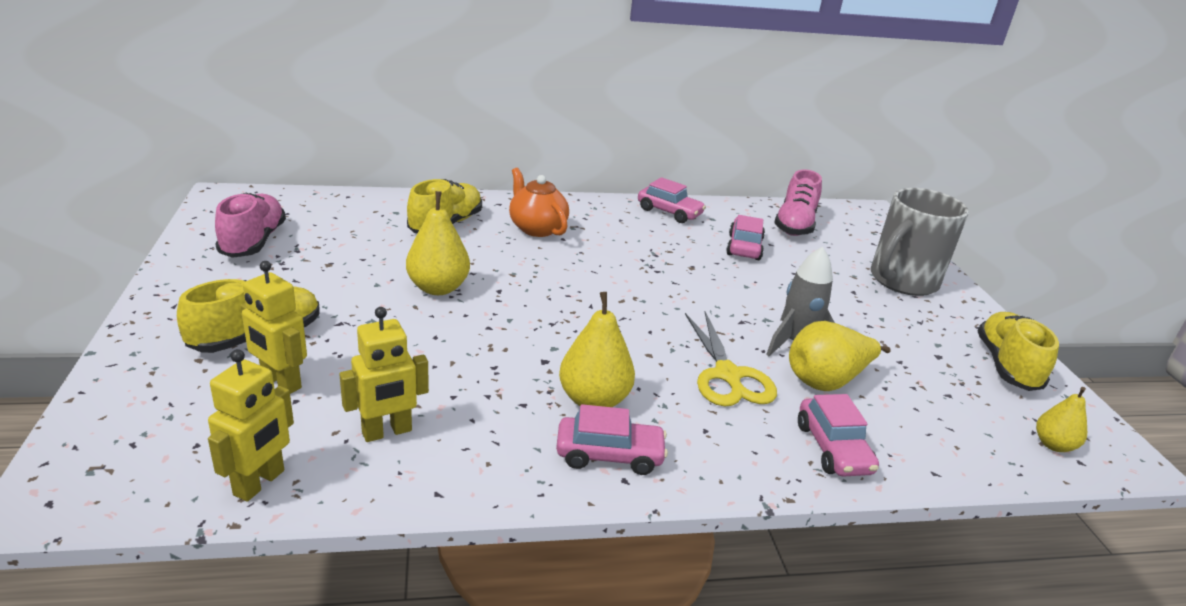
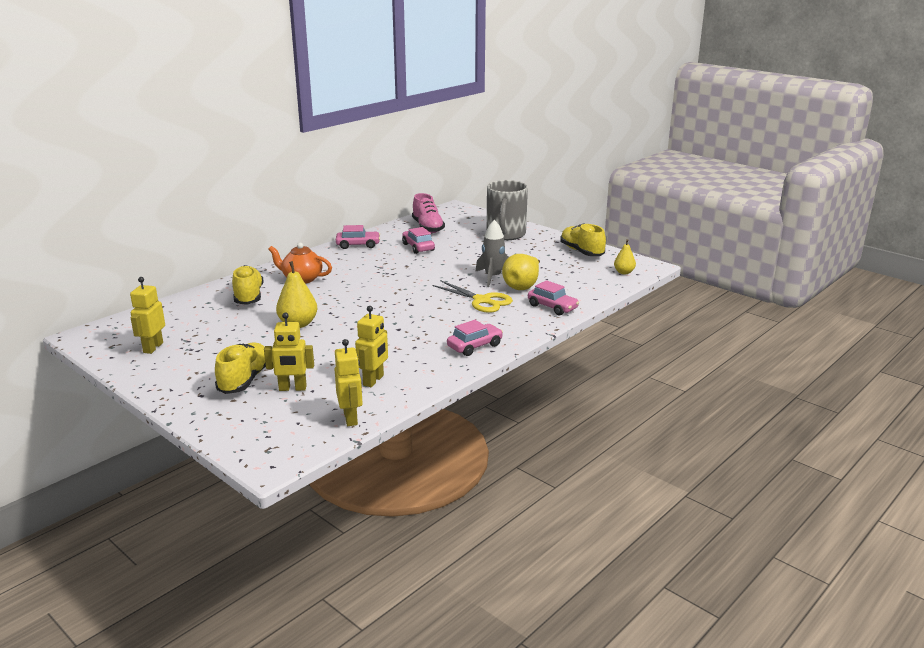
camera: 35 degrees left, 5 degrees down
(253, 242) = (153, 347): pink shoe -> yellow robot
(594, 400) = (441, 332): yellow pear -> none

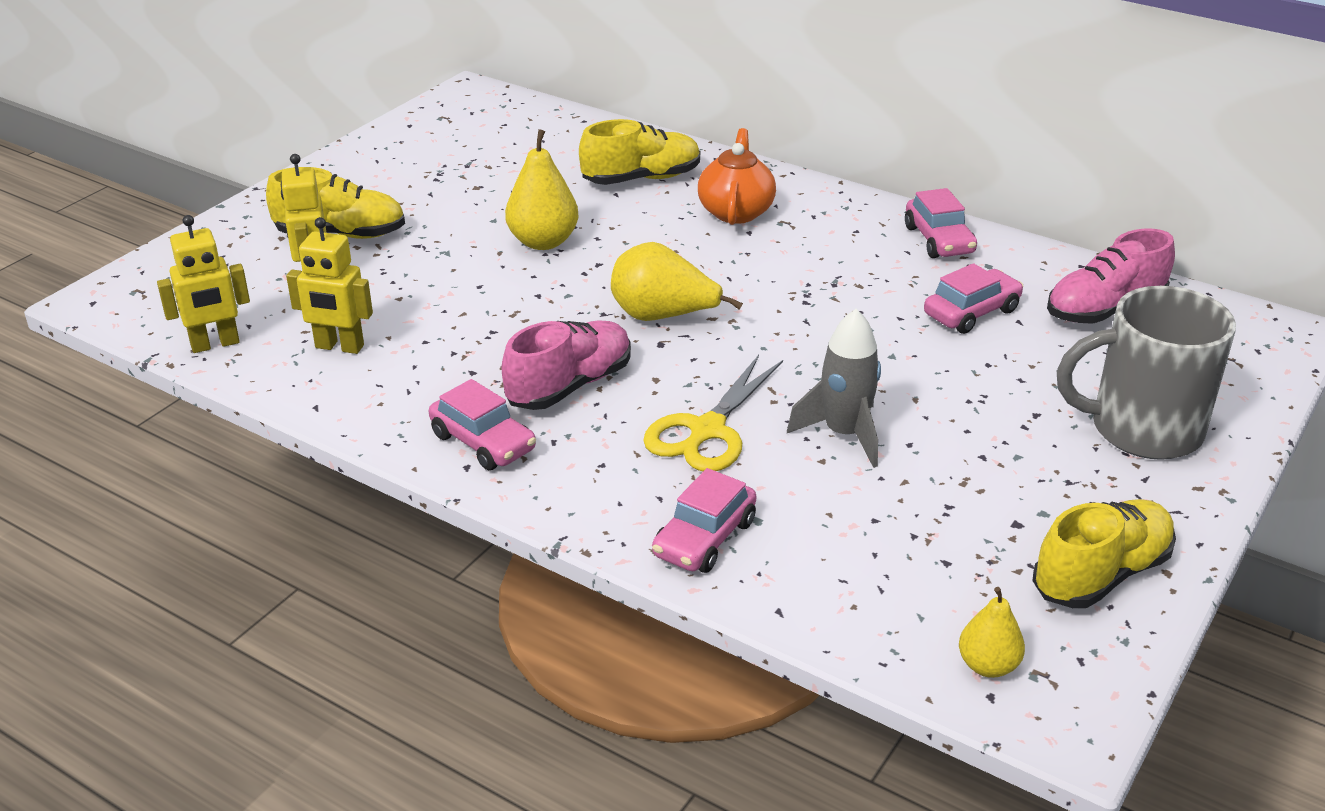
camera: 80 degrees right, 10 degrees up
(153, 347) = (440, 145): yellow robot -> none
(437, 325) = (569, 386): none -> pink shoe
(522, 286) = (811, 483): yellow pear -> yellow pear (663, 317)

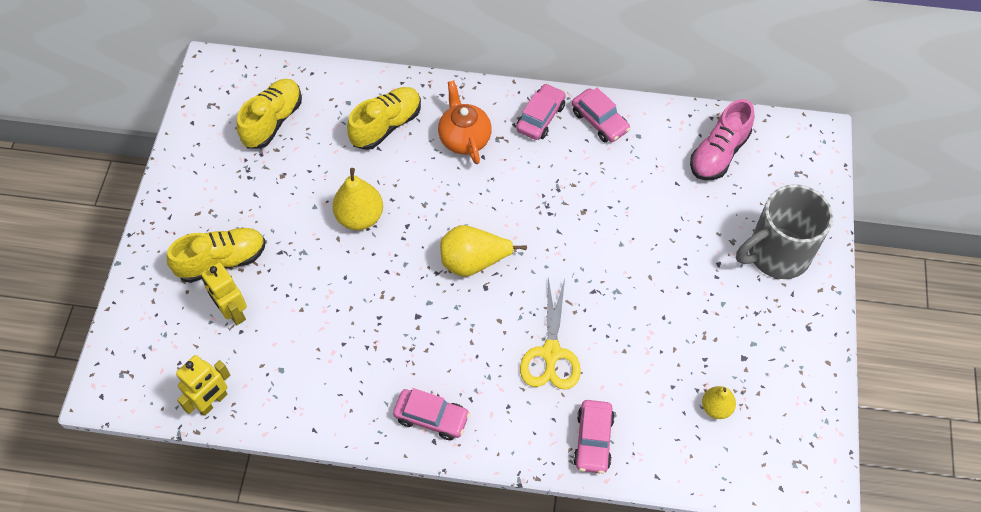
camera: 25 degrees left, 25 degrees up
(339, 347) = (293, 371): yellow robot -> none
(569, 386) = (453, 347): pink shoe -> none
(844, 434) = (626, 324): grey rocket -> none
(971, 312) = (647, 186): pink car -> pink car (540, 117)
(987, 666) = (771, 468): yellow pear -> yellow pear (716, 407)
(1101, 574) = (798, 378): yellow shoe -> yellow shoe (273, 121)

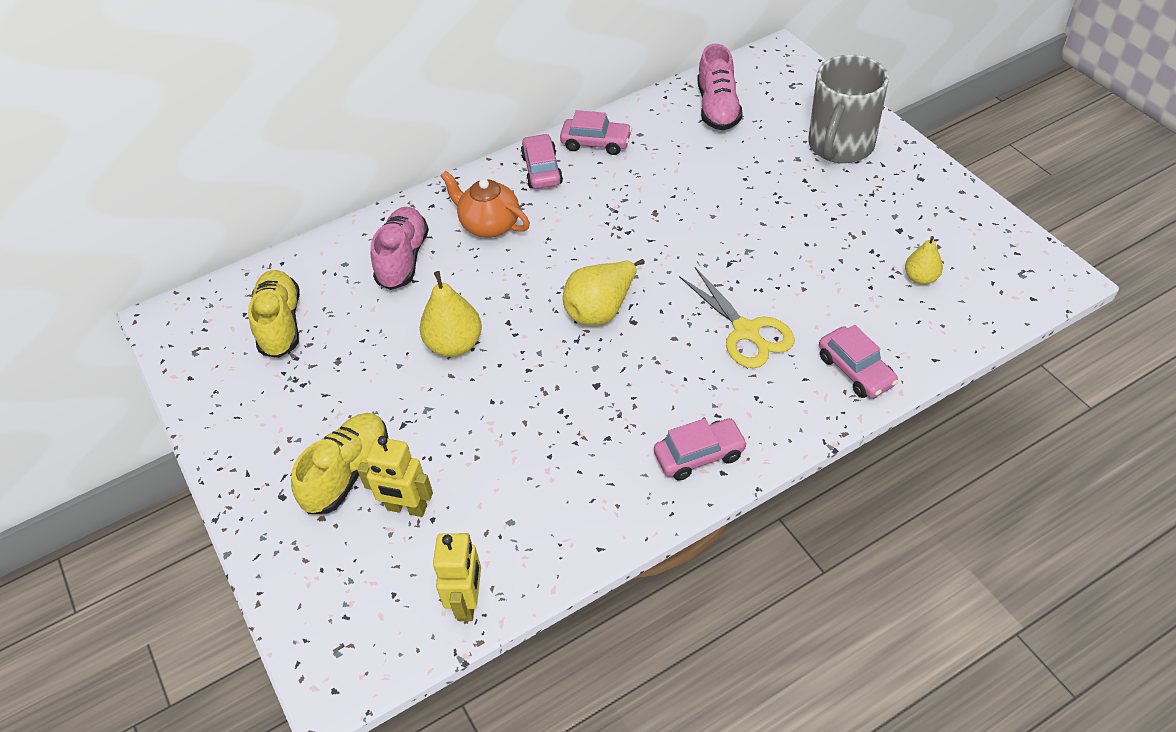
camera: 35 degrees left, 10 degrees down
(386, 125) = (403, 259): yellow shoe -> pink shoe

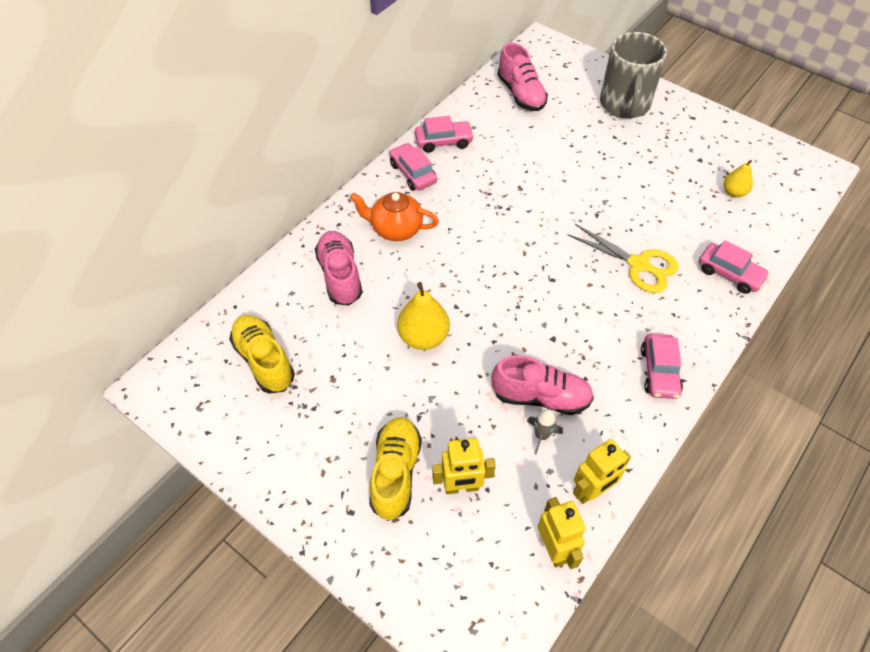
camera: 25 degrees left, 5 degrees up
(522, 483) = (541, 436): none -> grey rocket
(544, 557) = (591, 491): none -> yellow robot
(545, 442) = (540, 397): none -> pink shoe
(601, 309) = (523, 276): yellow pear -> none
(699, 455) = (659, 371): pink car -> pink car turned 135 degrees clockwise

